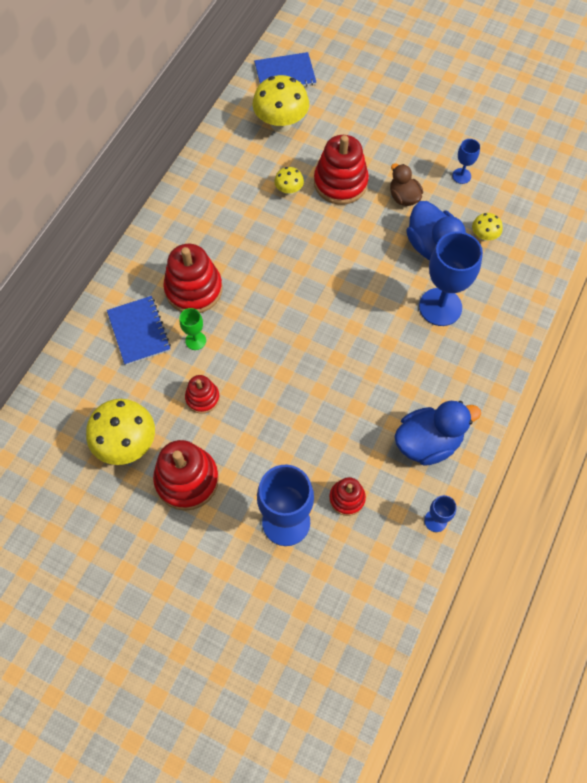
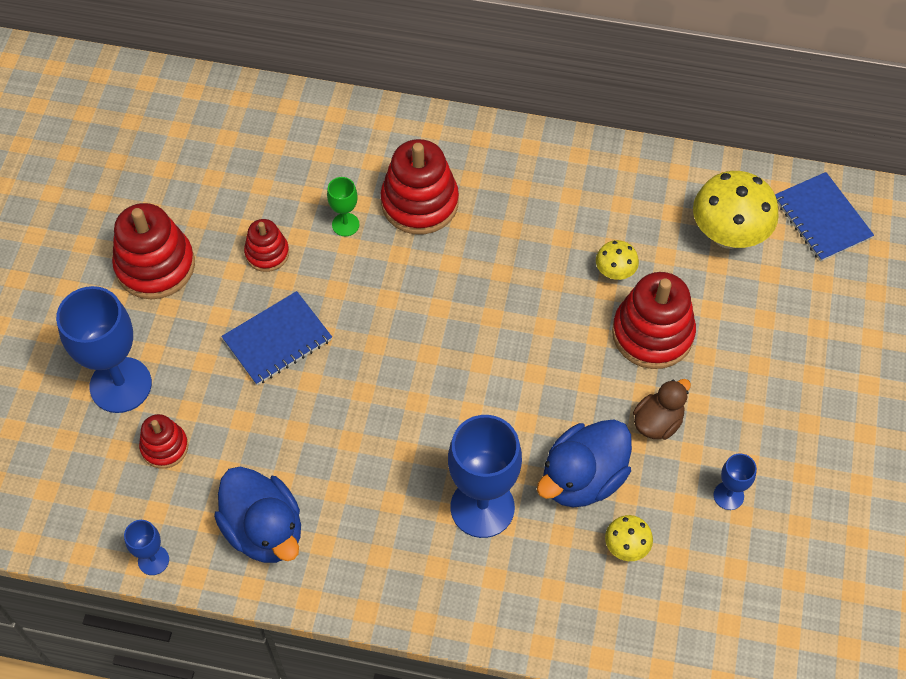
camera: 75 degrees right, 5 degrees down
(127, 444) = (188, 193): yellow mushroom -> none
(139, 331) = (342, 162): blue notebook -> blue notebook (277, 340)

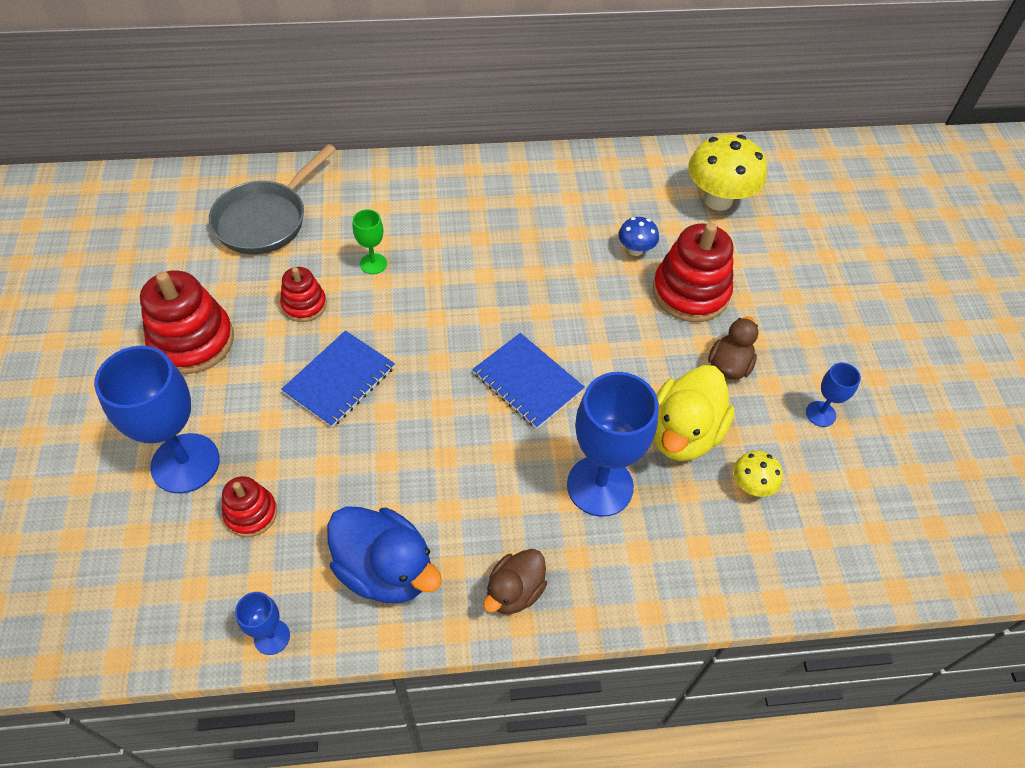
camera: 20 degrees left, 5 degrees down
(256, 150) = (266, 219): none -> grey pan
(369, 581) = (514, 591): none -> brown duck
(419, 202) = (437, 231): red stacking toy -> none
(582, 478) = (683, 433): blue duck -> yellow duck
(615, 272) = (635, 250): yellow mushroom -> blue mushroom
(822, 218) = (788, 171): blue notebook -> blue notebook (527, 382)

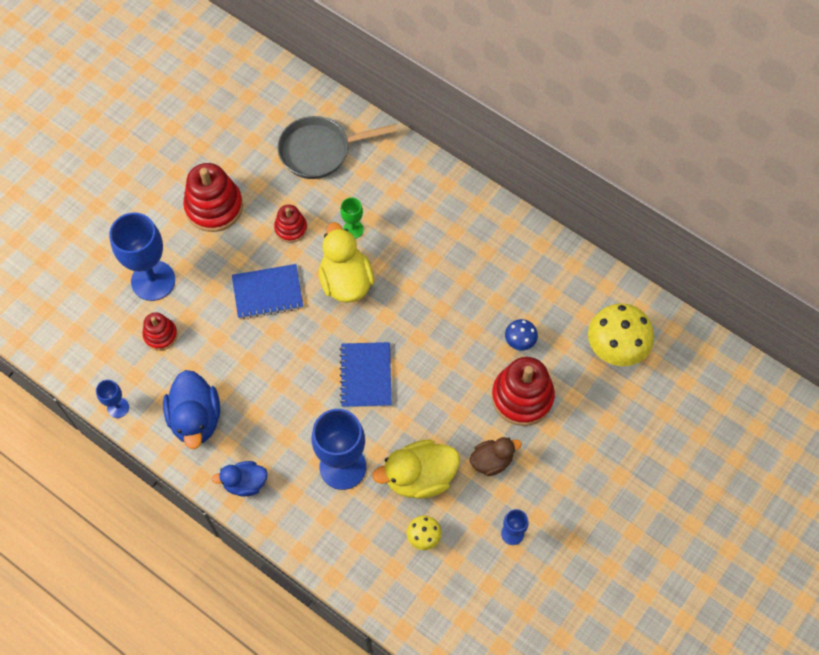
camera: 45 degrees right, 10 degrees up
(414, 312) = (346, 281): none -> yellow duck
(514, 591) = (245, 483): brown duck -> blue duck

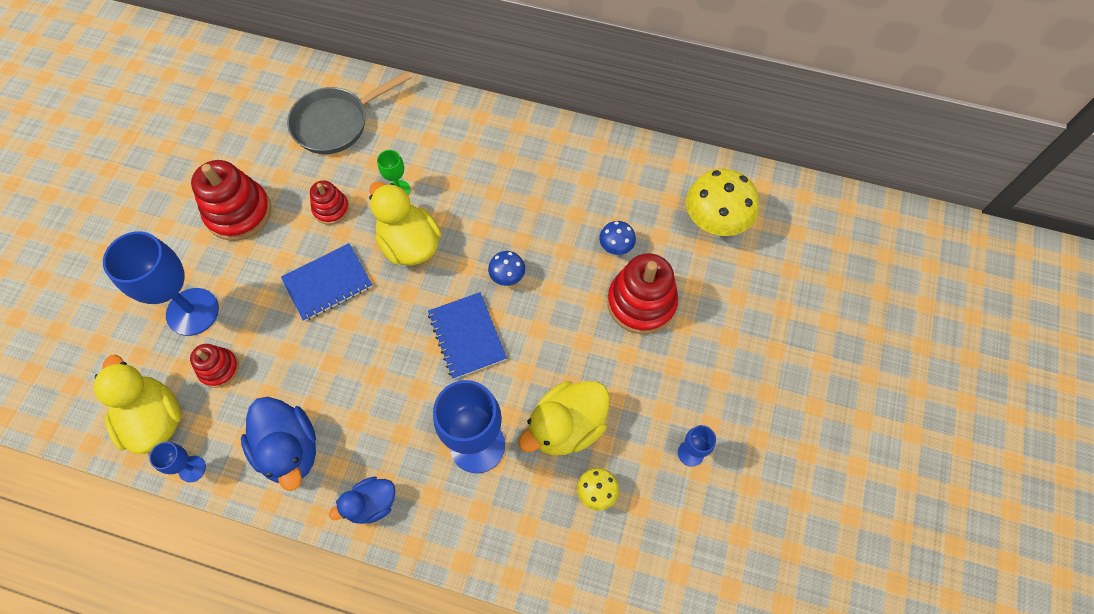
camera: 20 degrees left, 0 degrees up
(100, 359) = (154, 419): none -> yellow duck
(417, 337) = (507, 277): none -> blue mushroom
(491, 461) = (637, 381): brown duck -> none

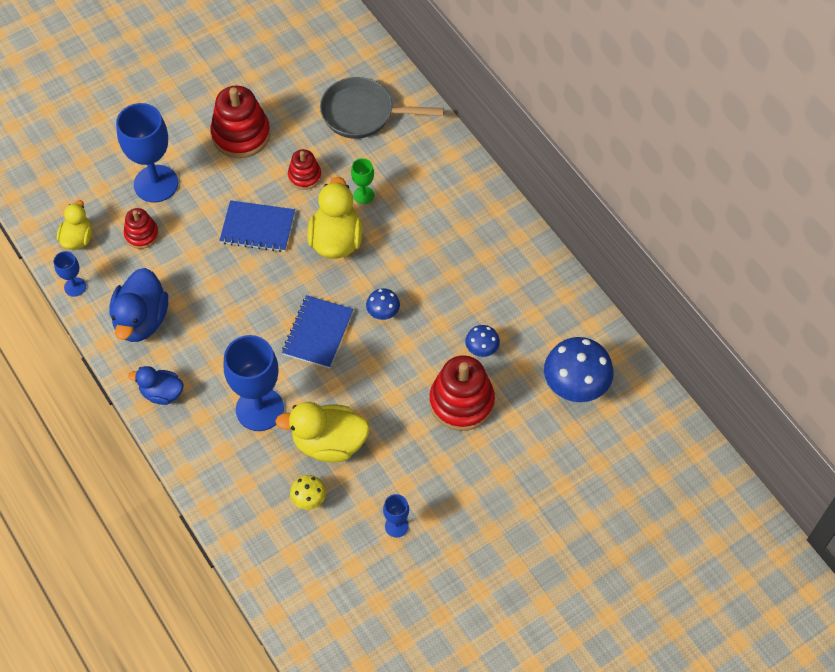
camera: 40 degrees right, 5 degrees down
(154, 419) = (77, 238): yellow duck -> yellow duck, size x0.61
(714, 222) = (575, 386): yellow mushroom -> blue mushroom

